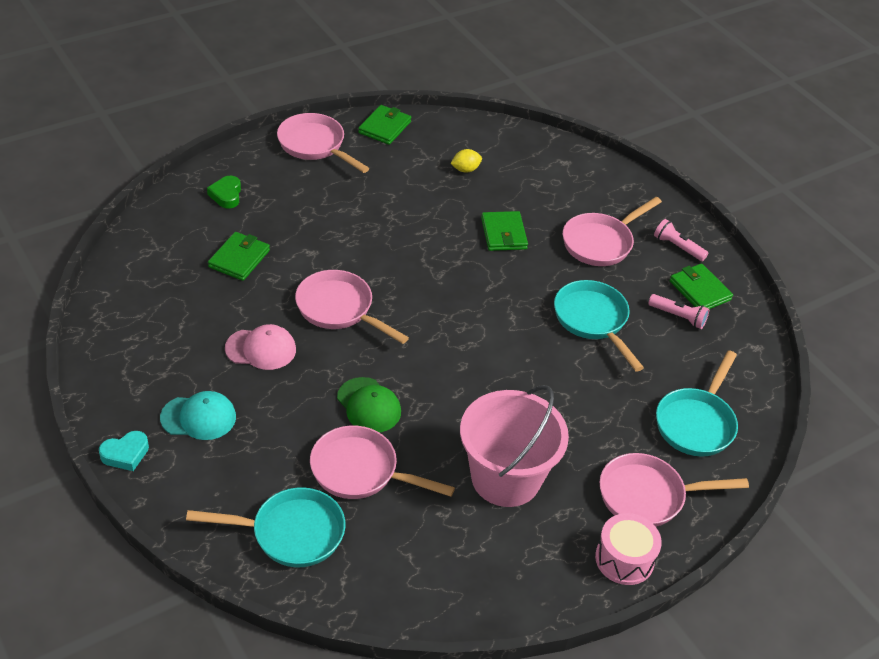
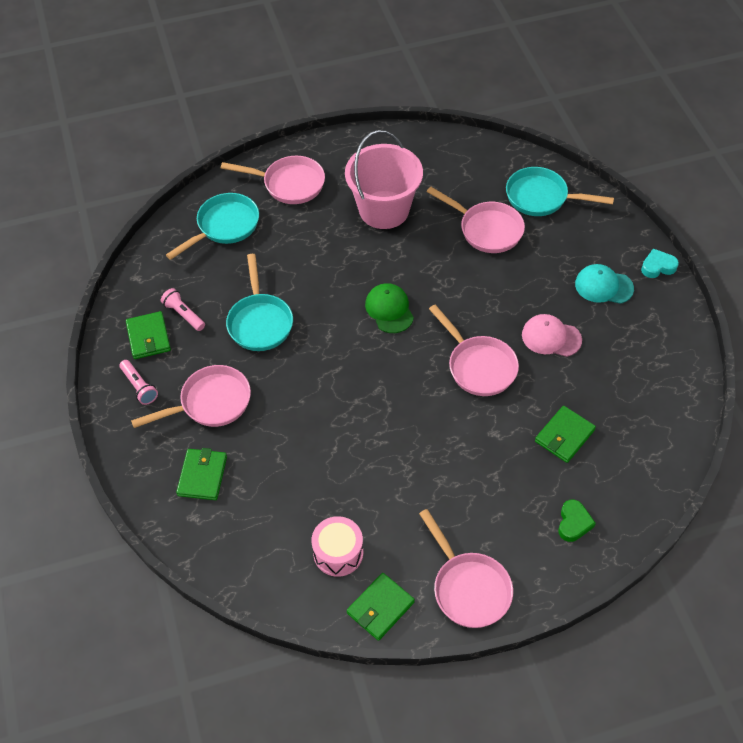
camera: 160 degrees left, 10 degrees up
(369, 405) = (470, 276): green cap -> green cap (389, 309)
(465, 169) = (308, 522): yellow lemon -> none
(503, 234) = (300, 428): green wallet -> green wallet (202, 476)
(624, 559) = (325, 151): pink drum -> pink drum (338, 553)

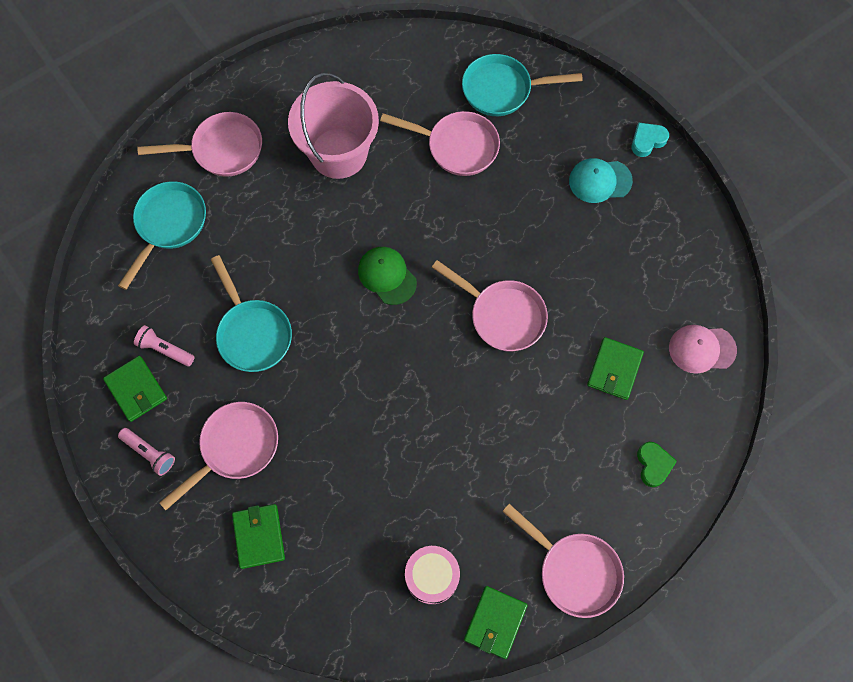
camera: 20 degrees left, 15 degrees up
(551, 337) = (565, 258): pink cap -> pink cap (702, 349)

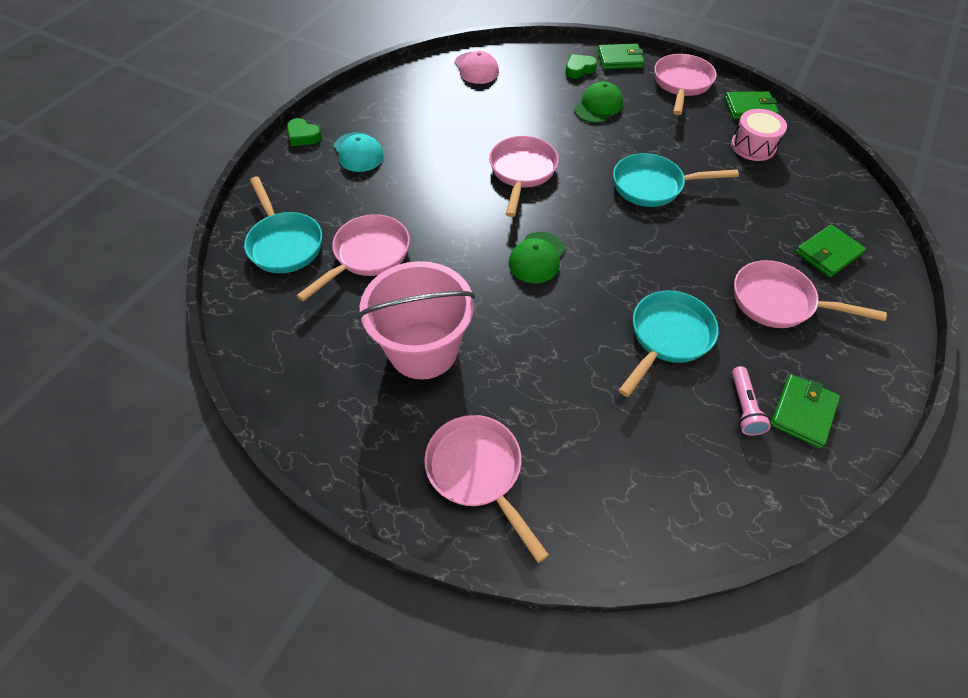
camera: 115 degrees left, 15 degrees down
(149, 453) = (845, 368): pink flashlight -> none
(169, 225) = (608, 481): turquoise pan -> turquoise pan (653, 186)
(457, 146) = (367, 255): pink pan -> pink pan turned 45 degrees clockwise
(574, 447) = (598, 106): none -> green cap
(614, 369) = (523, 103): green wallet -> green wallet (620, 59)
(647, 141) = (303, 136): turquoise heart -> green heart

